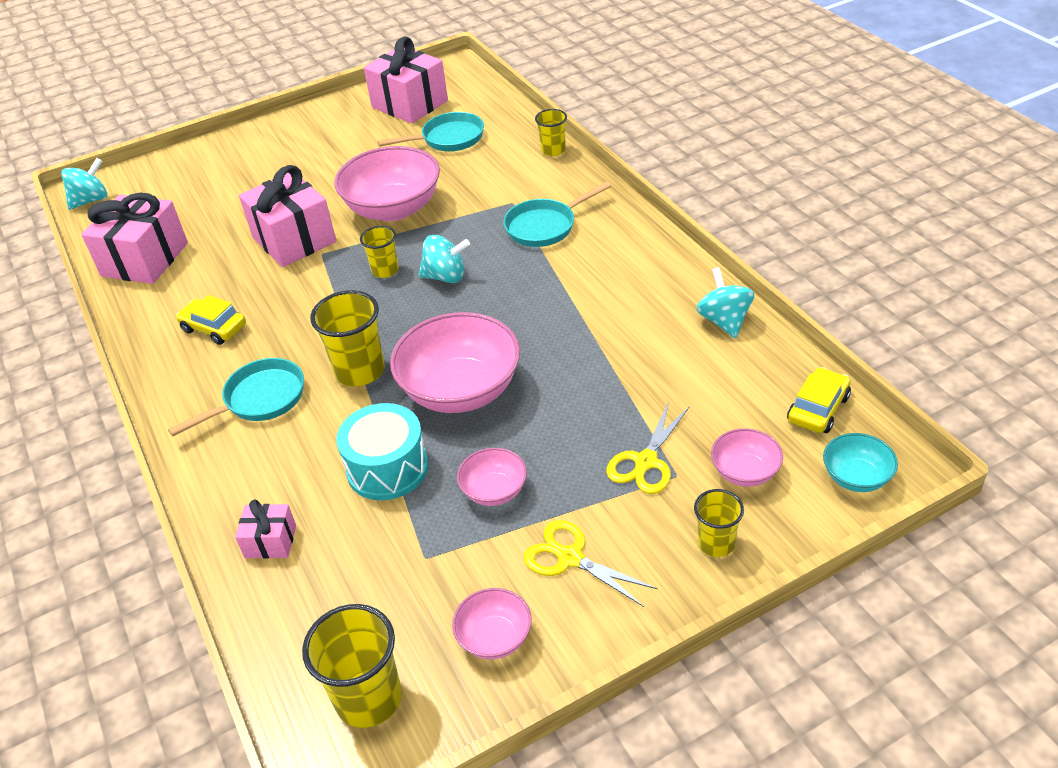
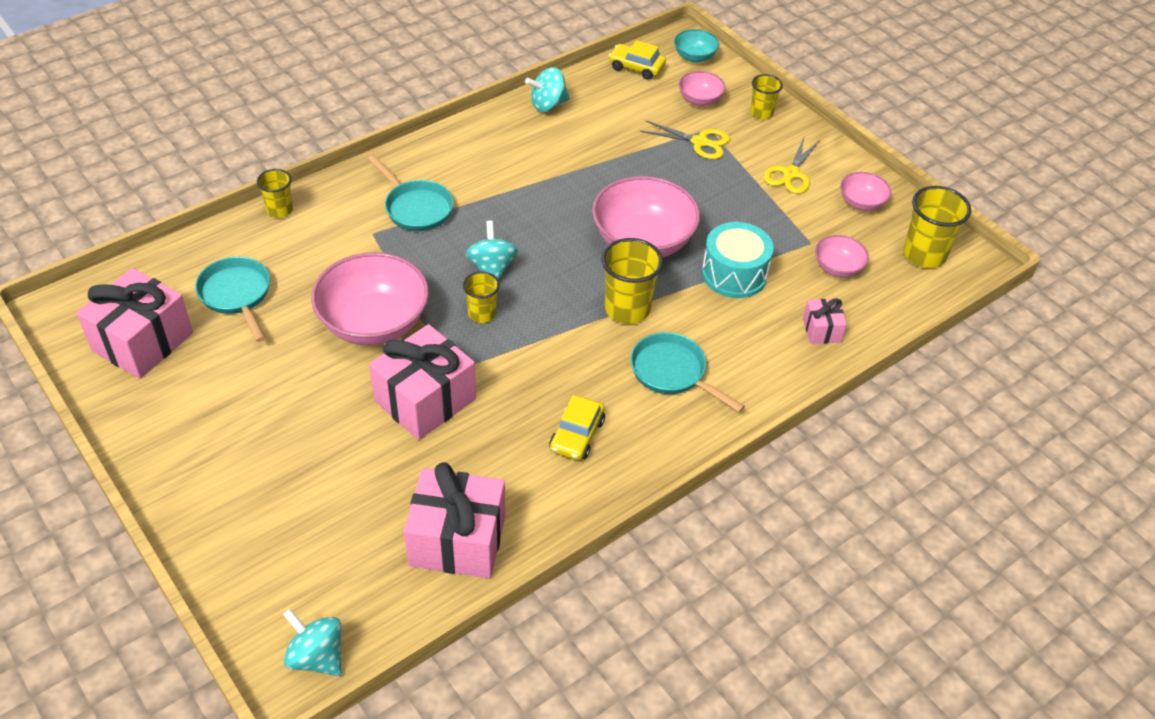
camera: 105 degrees left, 5 degrees up
(494, 491) = (743, 213): pink bowl -> pink bowl (837, 268)

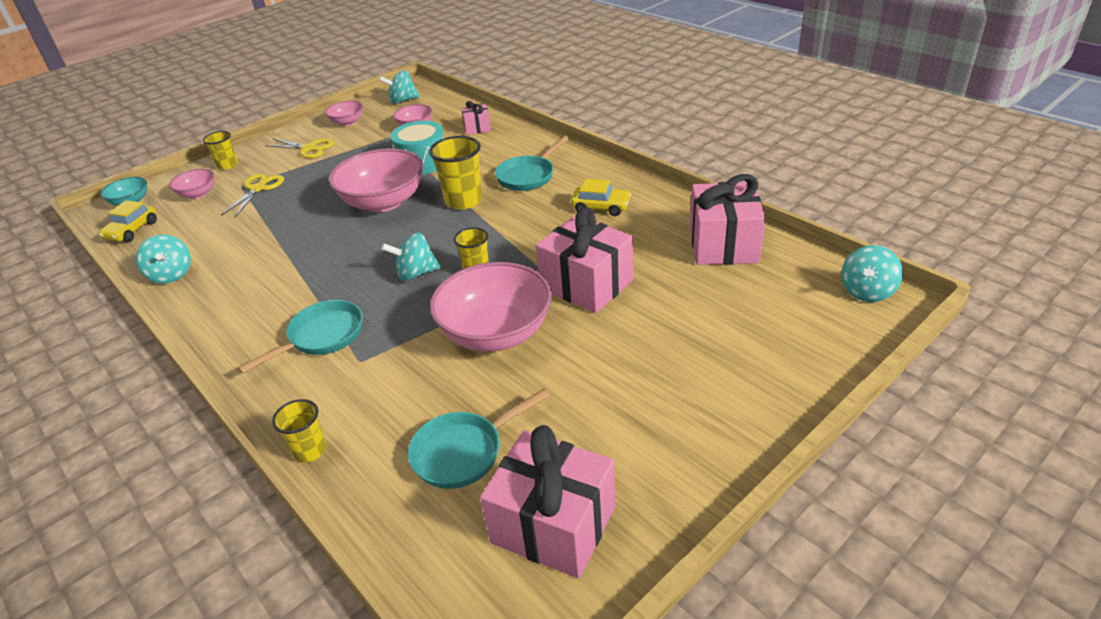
camera: 90 degrees left, 10 degrees down
(924, 255) = (402, 101): yellow cup -> turquoise spinning top

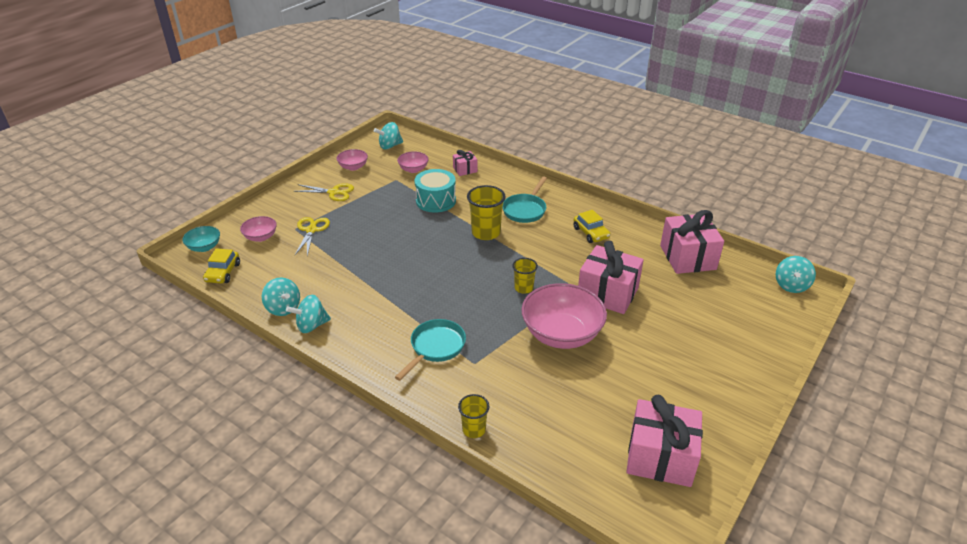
camera: 15 degrees left, 0 degrees up
(227, 165) = (271, 210): yellow cup -> none
(384, 202) = (423, 237): pink bowl -> none
(416, 273) = (480, 293): turquoise spinning top -> turquoise spinning top (311, 325)
(464, 452) = (580, 418): turquoise pan -> none
(601, 207) = (591, 233): yellow car -> yellow car turned 60 degrees clockwise

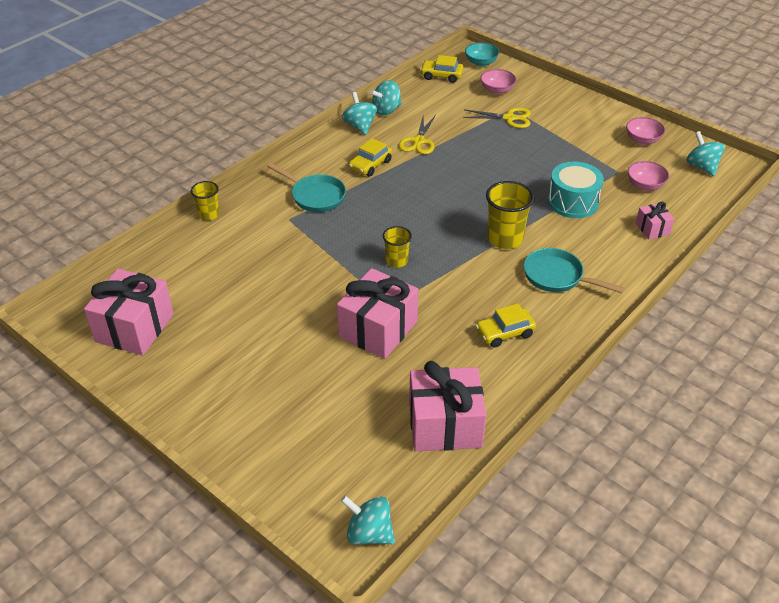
camera: 95 degrees right, 5 degrees up
(333, 192) = (584, 129): yellow scissors -> yellow scissors (418, 141)
(383, 313) = (370, 165): none -> yellow car
(561, 334) = (316, 282): pink bowl -> none

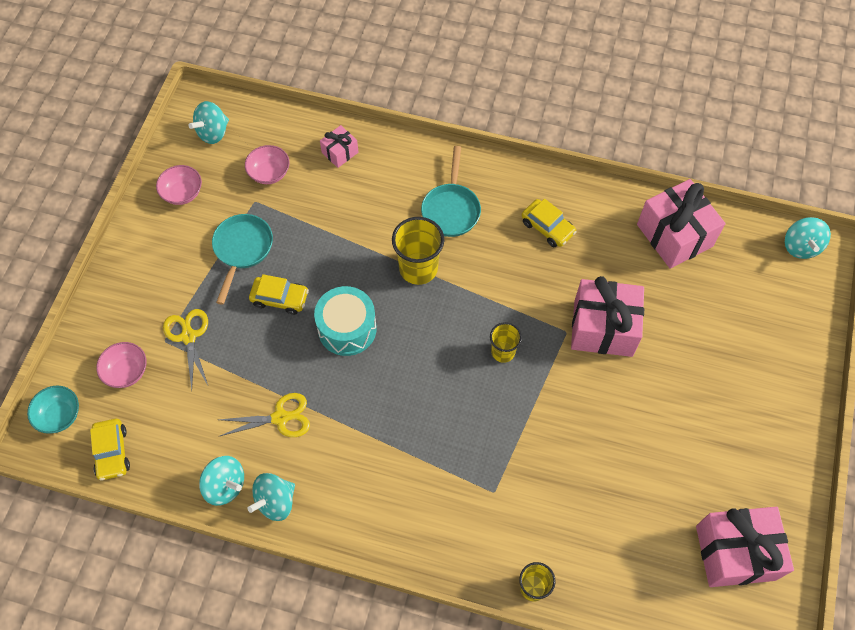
camera: 115 degrees left, 20 degrees up
(315, 196) = (440, 484): turquoise pan -> turquoise pan (242, 250)
(370, 165) = (352, 451): yellow car -> yellow car (280, 298)
(573, 202) = (328, 227): turquoise drum -> turquoise drum (347, 329)

